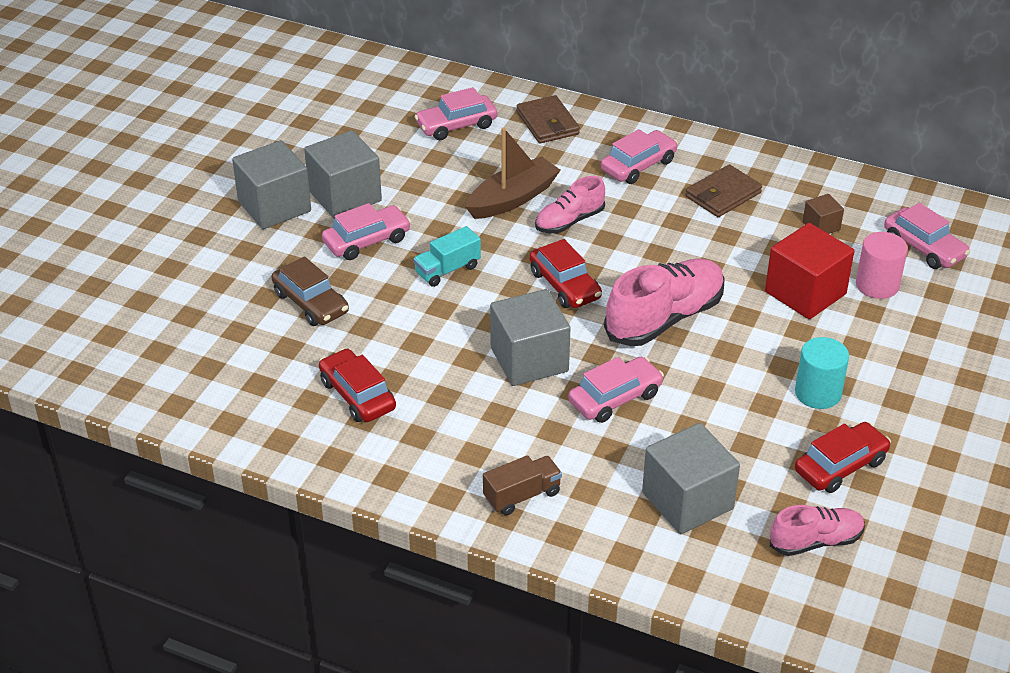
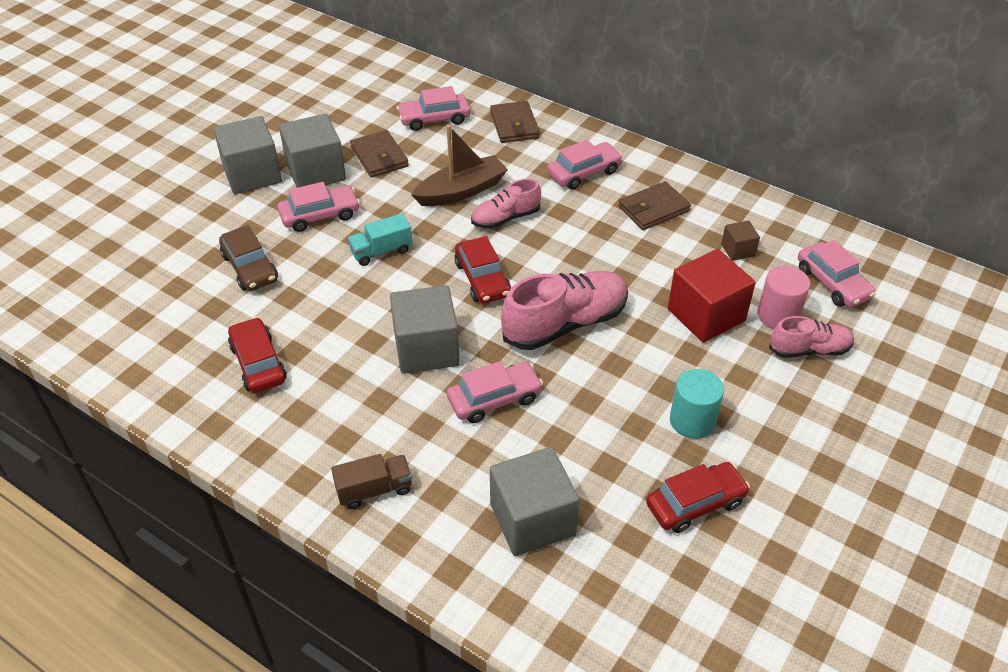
camera: 10 degrees right, 5 degrees up
(410, 172) = (379, 157): none -> brown wallet
(815, 541) = (649, 585): pink shoe -> pink shoe (809, 350)

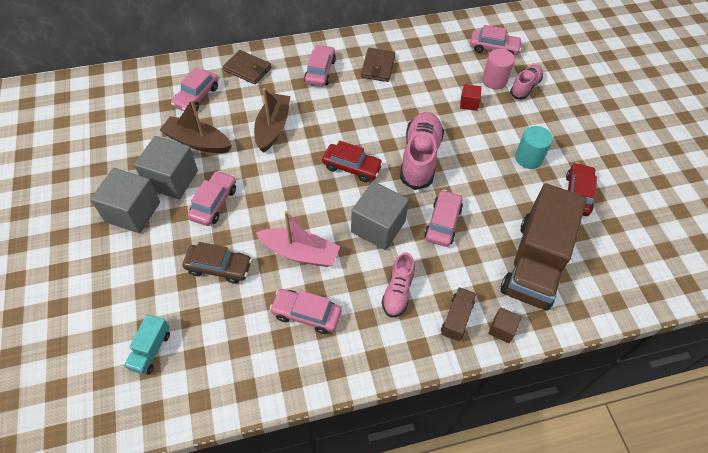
camera: 50 degrees left, 10 degrees up
(258, 363) = (306, 314): red car -> pink car
(327, 311) = (300, 253): none -> pink boat
(379, 157) = (197, 142): brown wallet -> brown boat
(381, 251) = (279, 195): turquoise truck -> turquoise truck (151, 350)
(505, 218) = (317, 125): pink shoe -> pink shoe (398, 291)
(532, 519) = (534, 263): grey cube -> brown truck
(706, 315) = (469, 103): red cube -> red cube, size x0.49
(738, 250) = (439, 61): brown cube -> brown cube (502, 329)

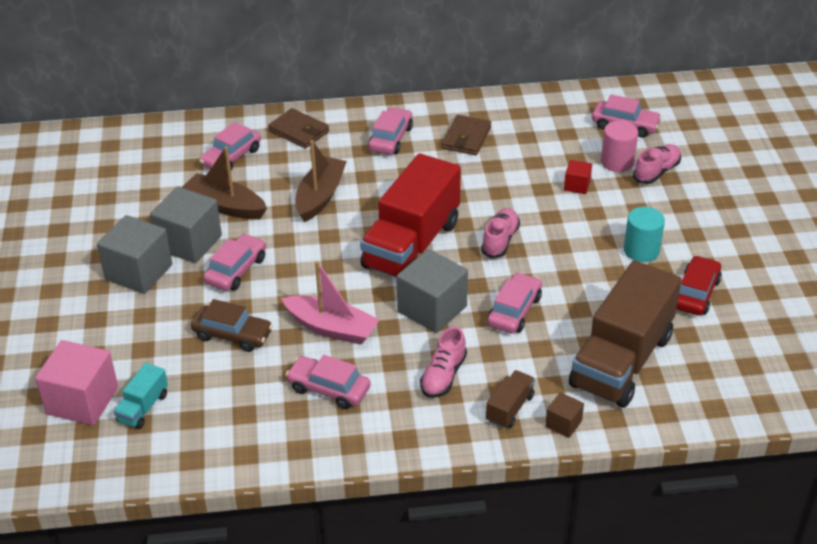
camera: 10 degrees right, 15 degrees down
(97, 348) = (82, 401): none -> pink cube
(352, 167) = (411, 245): red car -> red truck
(420, 158) = (500, 240): pink shoe -> pink shoe, size x0.59

